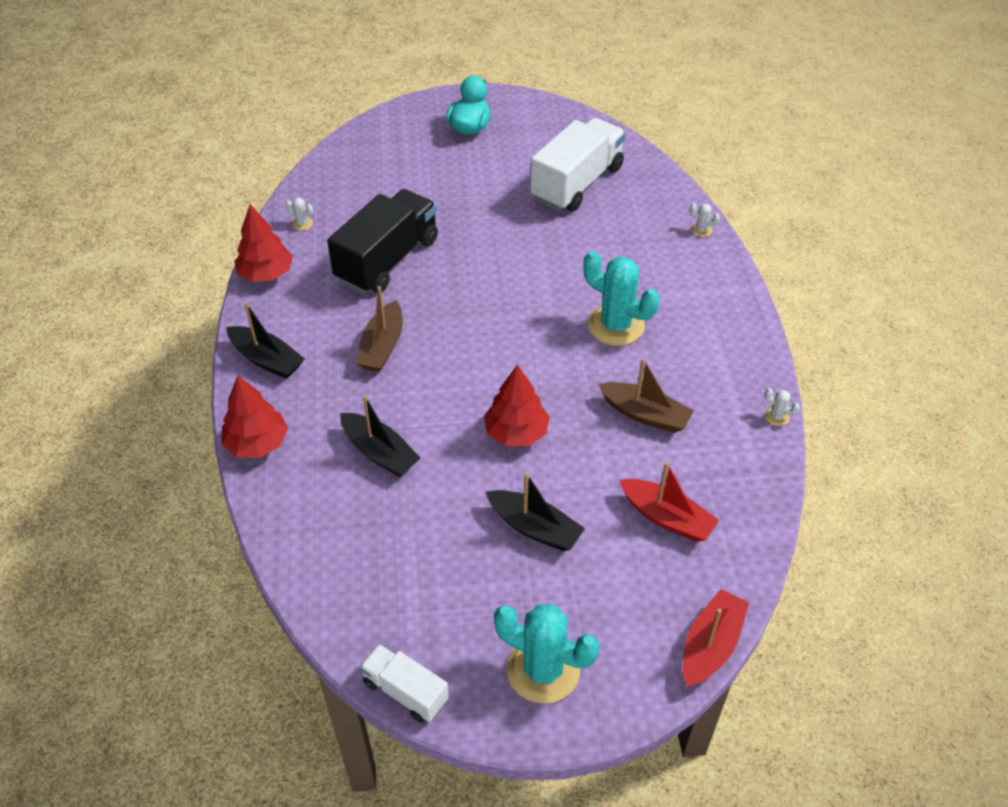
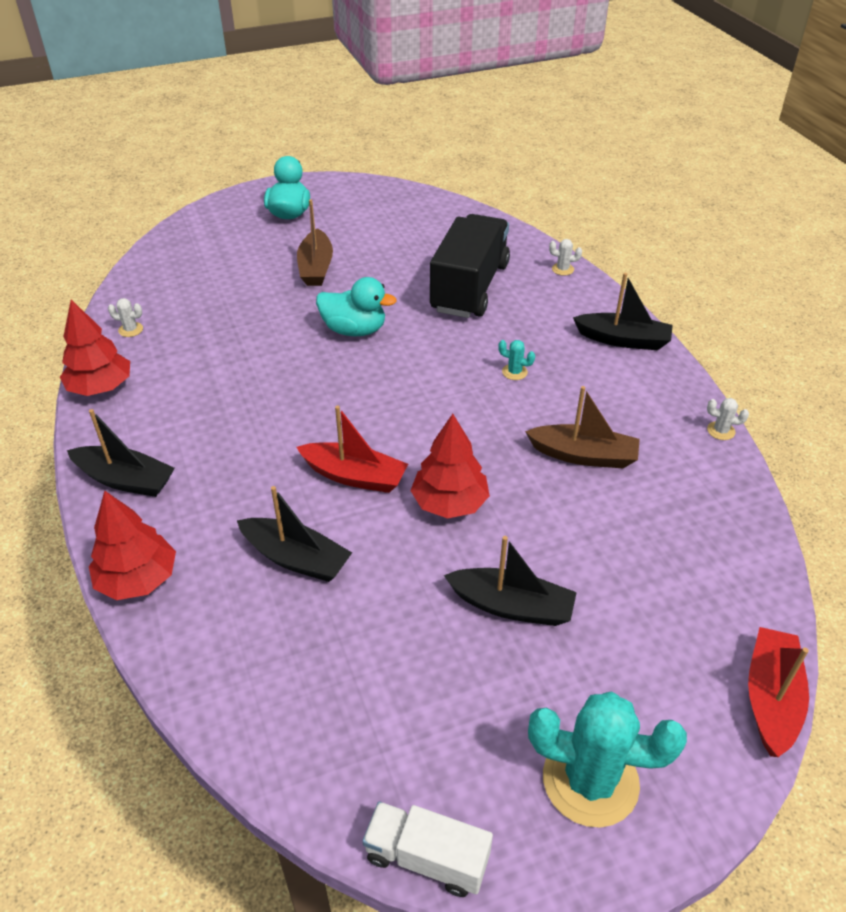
camera: 15 degrees left, 5 degrees down
(382, 346) = (262, 440): brown boat -> brown boat (316, 267)
(387, 260) = (240, 350): black truck -> black truck (469, 287)
(490, 258) = (354, 330): none -> turquoise duck
(577, 183) = (420, 247): white truck -> none
(616, 325) = (514, 372): turquoise cactus -> turquoise cactus, size x0.40
(667, 517) = (656, 561): red boat -> red boat (355, 476)
(727, 312) = (623, 340): none -> black boat

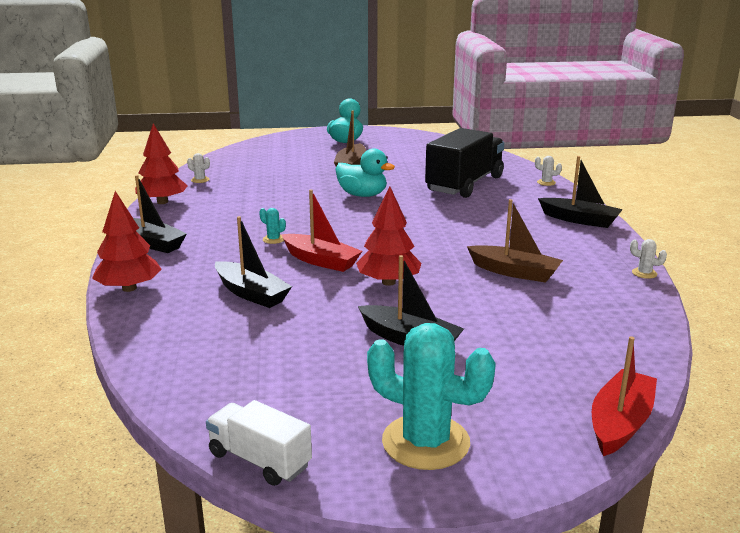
camera: 15 degrees right, 20 degrees down
(514, 372) = (478, 226): turquoise cactus -> turquoise cactus (273, 239)

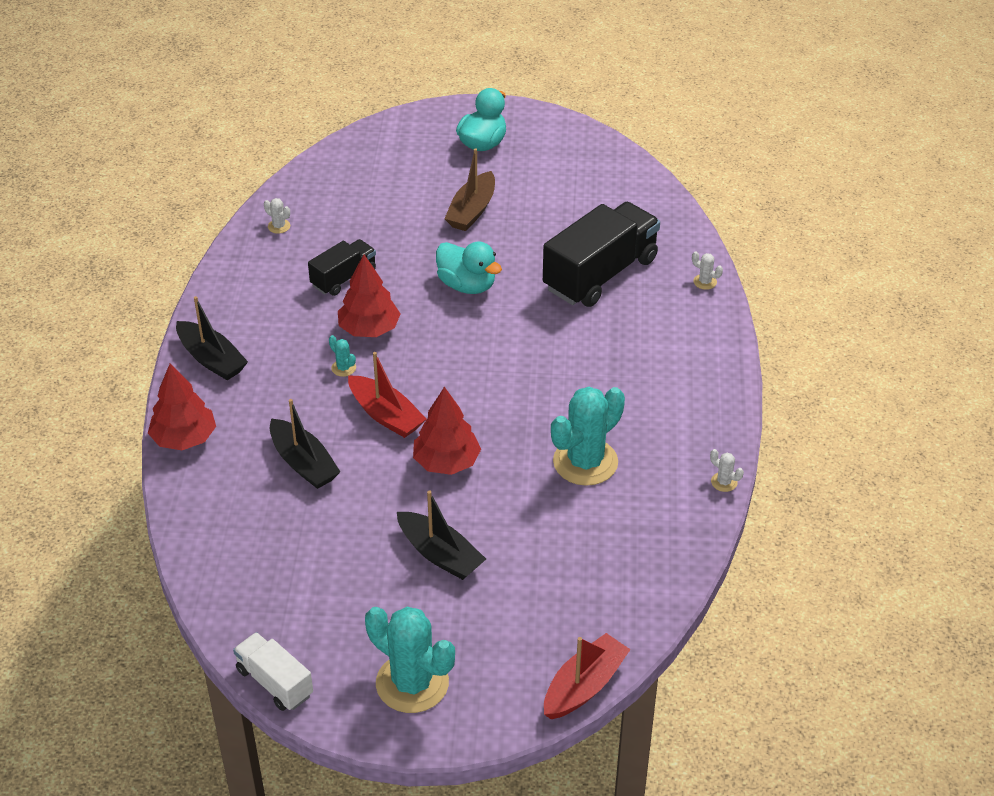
camera: 10 degrees right, 20 degrees up
(162, 202) = (230, 273): red tree -> red tree (369, 329)
(260, 198) = (343, 278): none -> black truck
(514, 272) = (585, 462): brown boat -> turquoise cactus
(580, 220) = (705, 371): black boat -> none

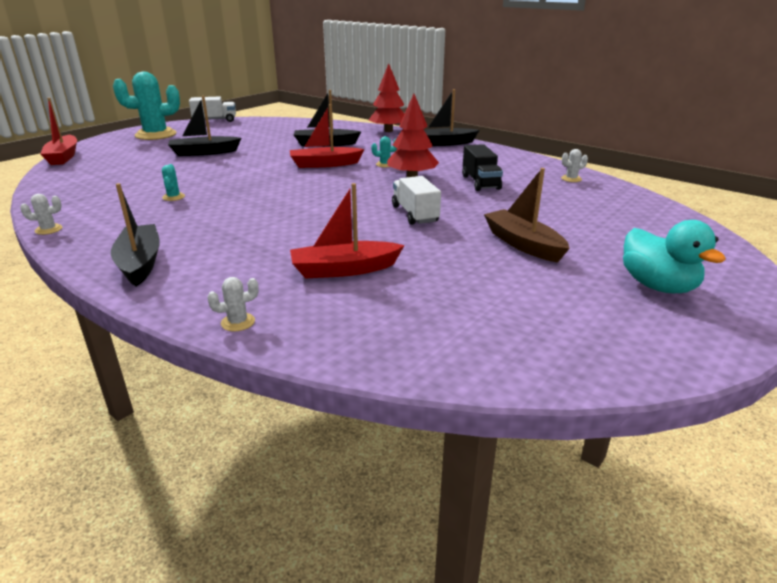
camera: 125 degrees right, 15 degrees down
(446, 462) = (258, 167): red tree -> none
(467, 285) = (415, 214): turquoise duck -> white truck
(585, 462) = (173, 197): turquoise cactus -> turquoise cactus, size x0.40
(600, 274) = (344, 270): black truck -> red boat
(701, 377) = (140, 263): none -> black boat

